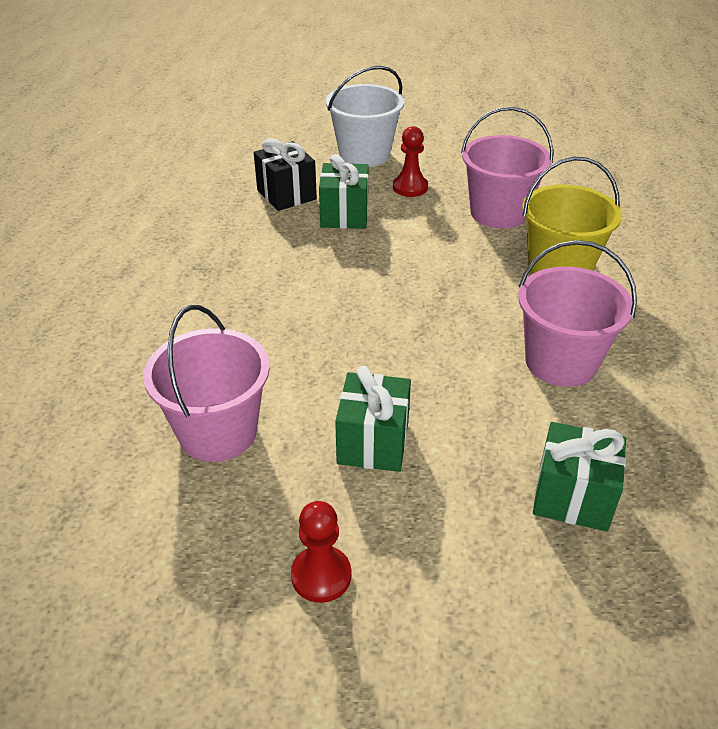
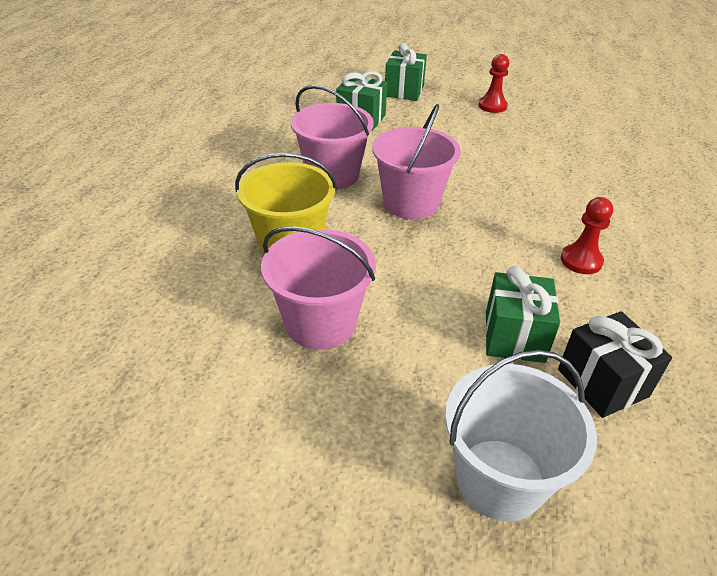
camera: 175 degrees left, 0 degrees up
(218, 432) = (568, 156): pink bucket -> pink bucket (411, 203)
(373, 442) = (469, 145): green gift -> green gift (404, 91)
(410, 187) = (427, 382): red pawn -> red pawn (581, 261)

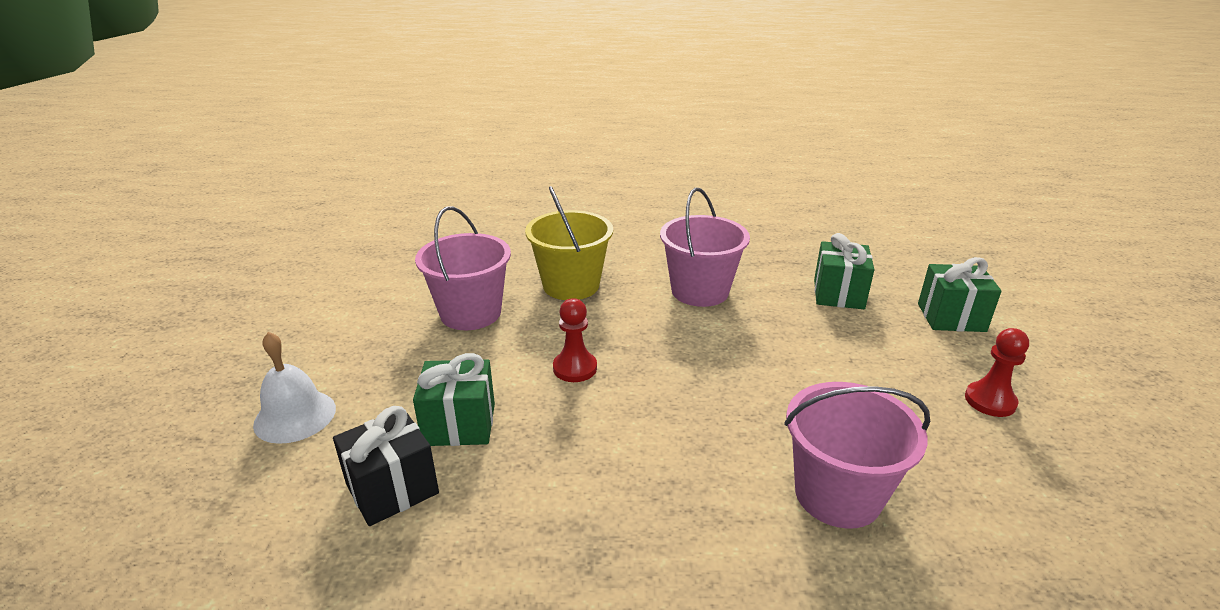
camera: 80 degrees right, 10 degrees down
(411, 203) = (671, 344): pink bucket -> pink bucket (837, 494)
(499, 478) = (295, 416): white bucket -> white bell
(581, 261) = (603, 485): red pawn -> red pawn (575, 368)

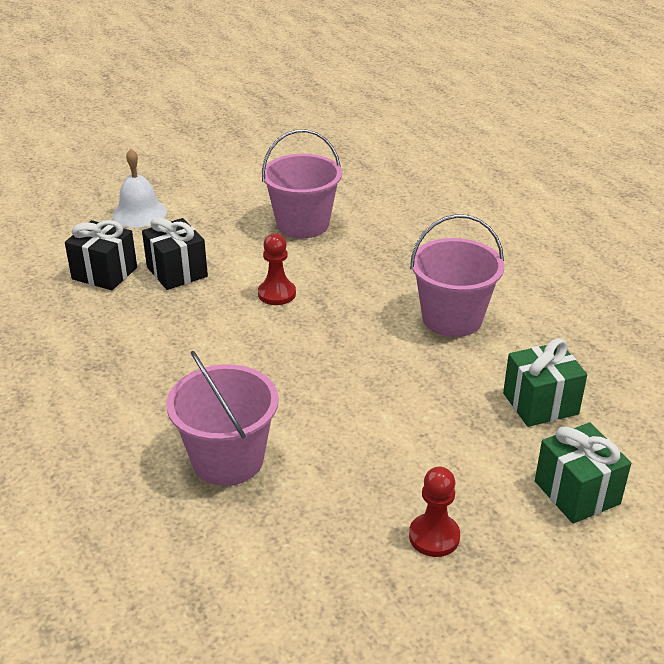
camera: 60 degrees right, 5 degrees up
(459, 424) = (177, 272): green gift -> black gift
(571, 285) = (389, 251): yellow bucket -> none

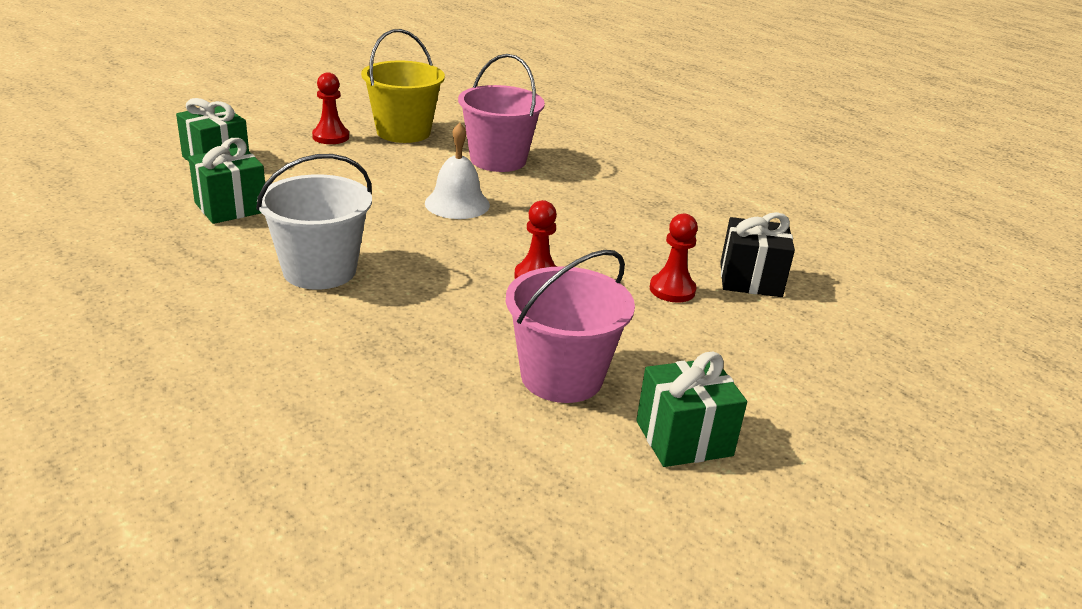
camera: 160 degrees right, 5 degrees down
(139, 213) = (808, 365): white bell -> white bell (457, 204)
(177, 272) = (672, 290): black gift -> red pawn
(255, 189) = (684, 438): none -> green gift
(330, 541) = (403, 132): none -> yellow bucket
(452, 318) = (319, 270): pink bucket -> white bucket

